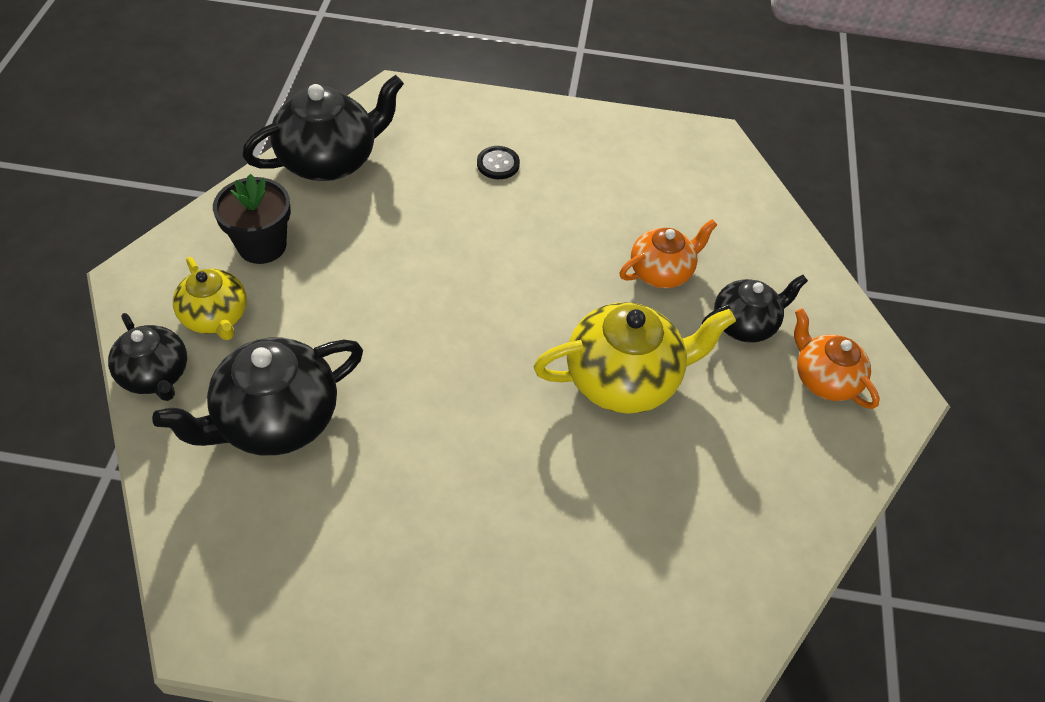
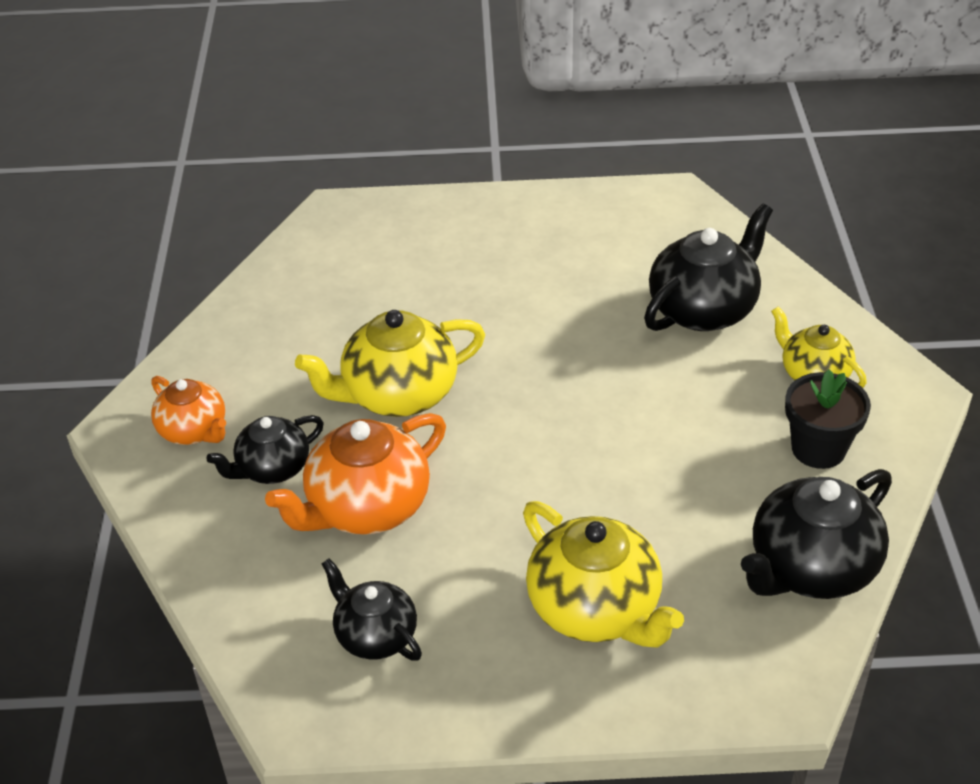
camera: 175 degrees right, 10 degrees down
(156, 375) = (829, 321): black teapot -> black teapot (375, 635)
(498, 164) = (596, 609): black button -> yellow teapot
(661, 271) = (366, 507): orange teapot -> orange teapot, size x1.63

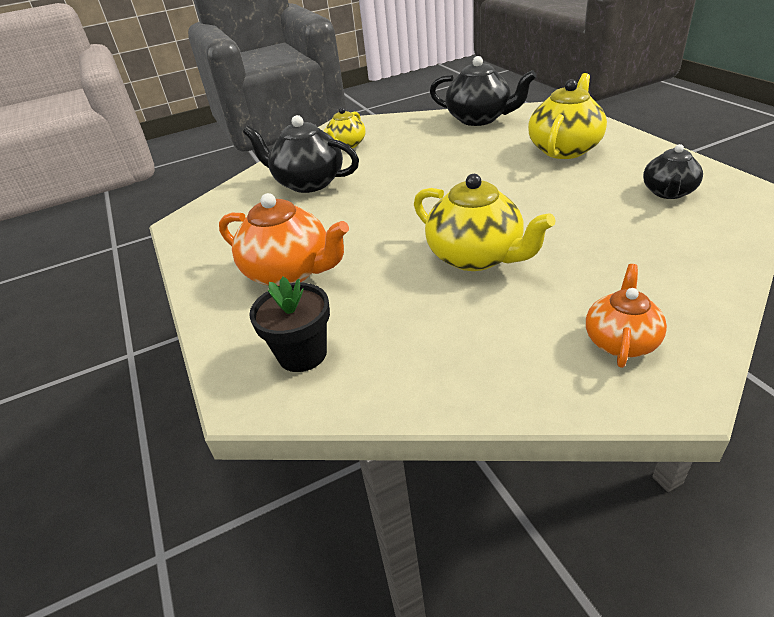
camera: 110 degrees left, 5 degrees down
(272, 468) = (606, 280): black teapot -> none
(366, 507) = (588, 229): orange teapot -> orange teapot (290, 272)
(818, 449) = (401, 133): black flower pot -> black flower pot (302, 354)

